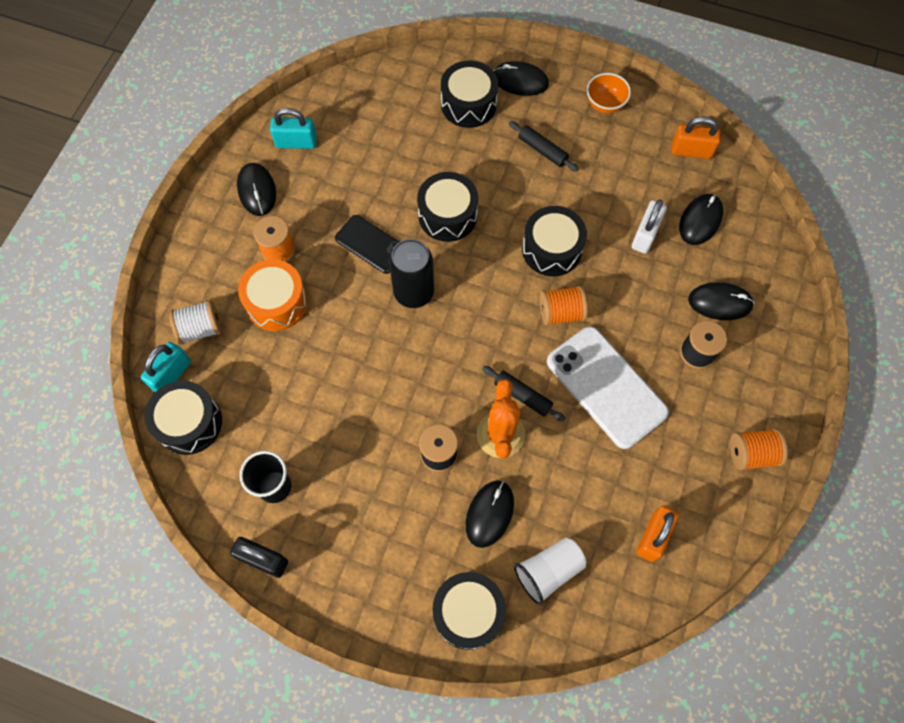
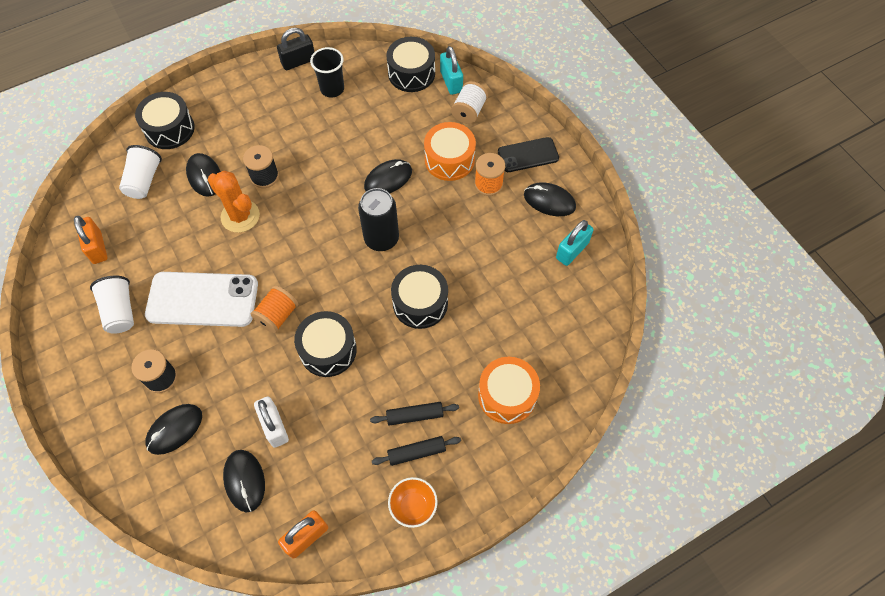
camera: 130 degrees right, 5 degrees down
(371, 244) = (442, 239): black phone -> black phone (528, 155)
(468, 104) = (507, 395): black drum -> orange drum
(520, 81) = (496, 455): black mouse -> black mouse (388, 179)
(522, 395) = (249, 247): black rolling pin -> black rolling pin (416, 452)
(683, 446) = (120, 311): none -> white cup
(752, 454) = (70, 348): orange spool -> none

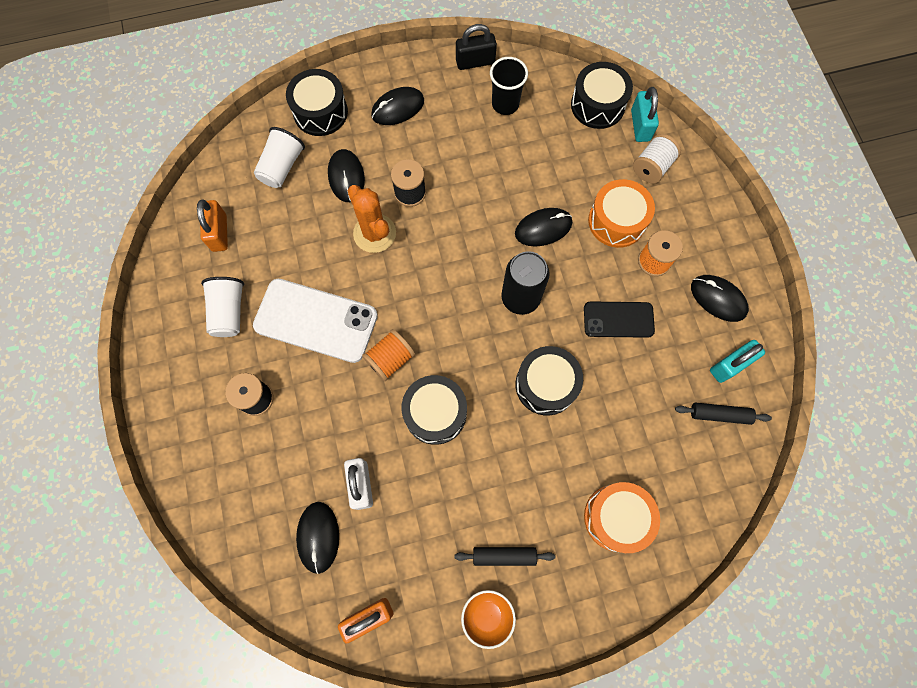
camera: 15 degrees right, 10 degrees up
(174, 429) = (259, 460): black mouse -> black mouse (398, 108)
(414, 415) = (511, 513): black rolling pin -> black rolling pin (719, 414)
(528, 155) = (707, 236): black phone -> black phone (618, 319)

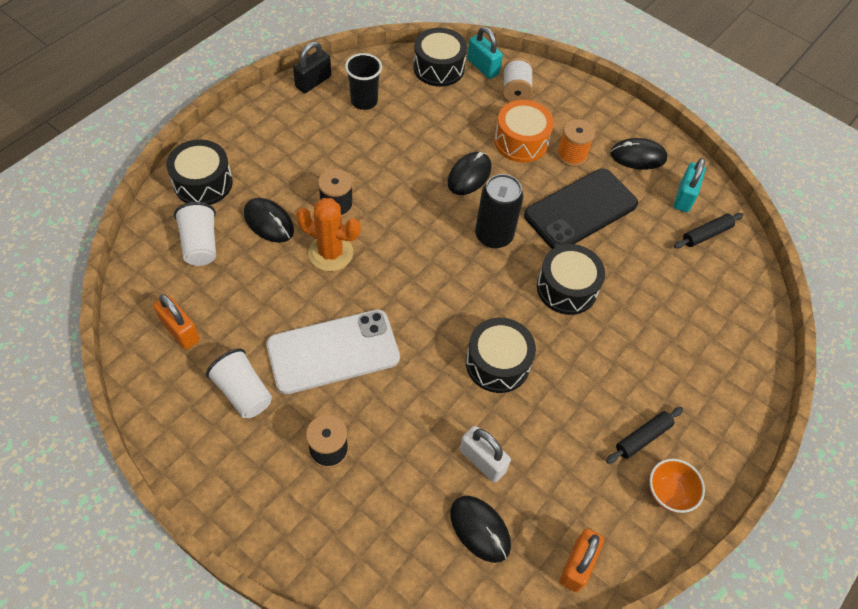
camera: 40 degrees left, 15 degrees down
(390, 359) = (425, 344): orange spool -> none
(398, 108) = (273, 146): black mouse -> none
(616, 517) = (699, 352): orange drum -> none
(618, 319) = (580, 210): black phone -> black phone, size x1.67

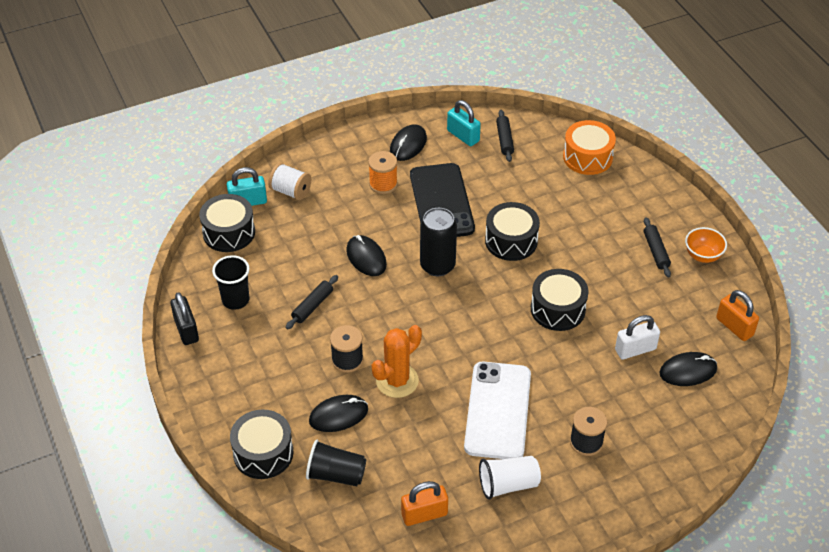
camera: 60 degrees left, 10 degrees down
(200, 244) = (336, 474): white cup -> black cup
(387, 157) = (312, 306): none -> black rolling pin
(521, 141) = (349, 210): orange drum -> orange drum (587, 157)

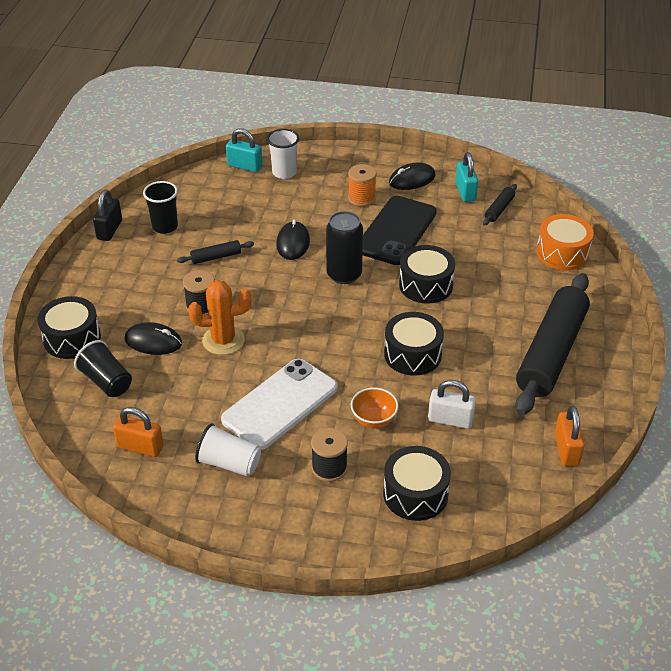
camera: 35 degrees right, 5 degrees down
(229, 232) = (209, 180): black drum -> black drum (415, 494)
(290, 191) = (284, 172): white spool -> white cup
(656, 251) = (551, 353): black rolling pin -> black rolling pin, size x2.45
(688, 371) = (482, 462): black mouse -> none
(702, 256) = (594, 377): orange bowl -> orange bowl (373, 420)

